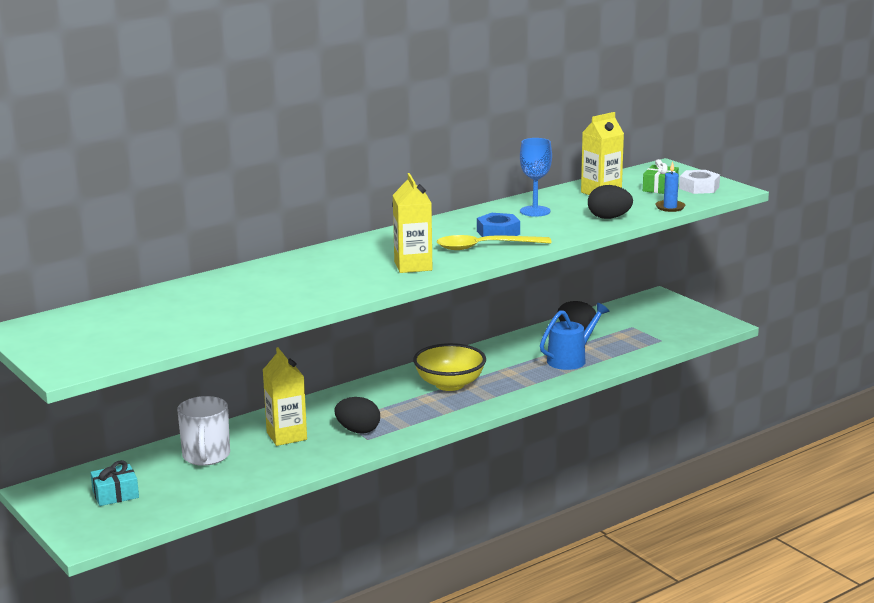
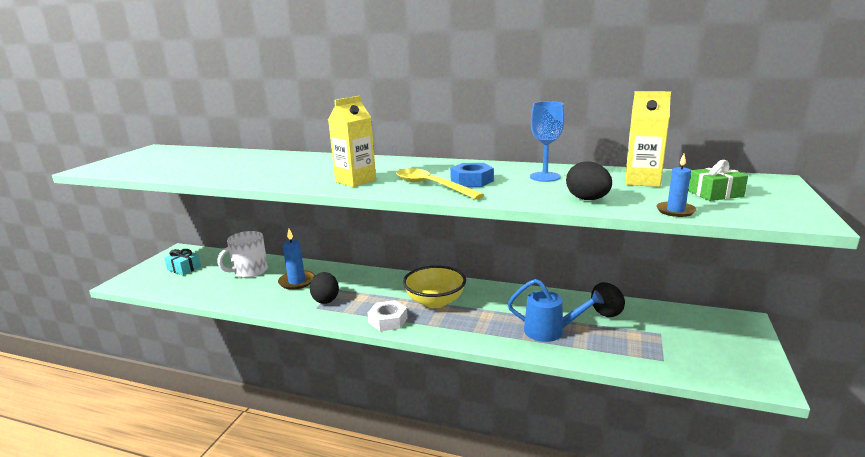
camera: 55 degrees right, 0 degrees up
(286, 436) = (297, 282): yellow carton -> blue candle
(699, 187) = (764, 205): white nut -> white nut (388, 320)

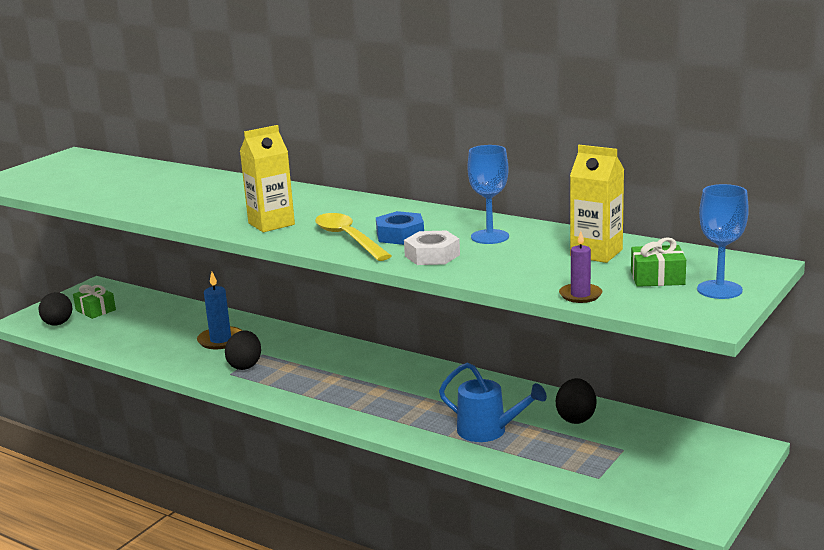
camera: 15 degrees right, 0 degrees up
(184, 268) = (95, 310): turquoise gift -> green gift
(250, 271) = (170, 321): white mug -> none
(388, 320) = (305, 397): white nut -> white nut (432, 255)
(435, 301) = (373, 382): yellow bowl -> none
(587, 199) = (502, 272): black egg -> black egg (58, 324)
(675, 211) = (580, 295): blue candle -> purple candle
(776, 198) = (719, 290): none -> blue goblet

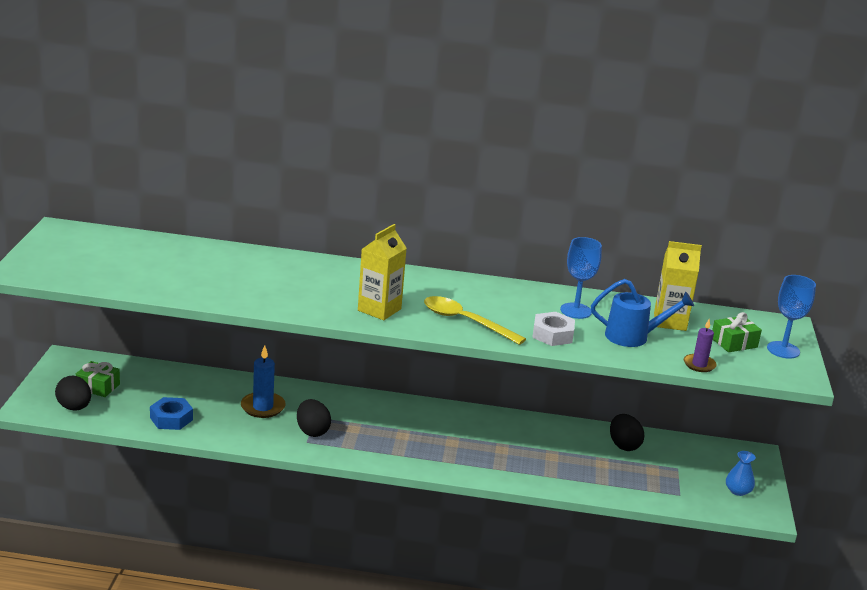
camera: 30 degrees left, 5 degrees up
(400, 235) = (504, 314): blue nut -> blue nut (171, 419)
(489, 431) = (571, 467): blue watering can -> blue watering can (633, 337)
(683, 484) = (738, 491): none -> blue vase

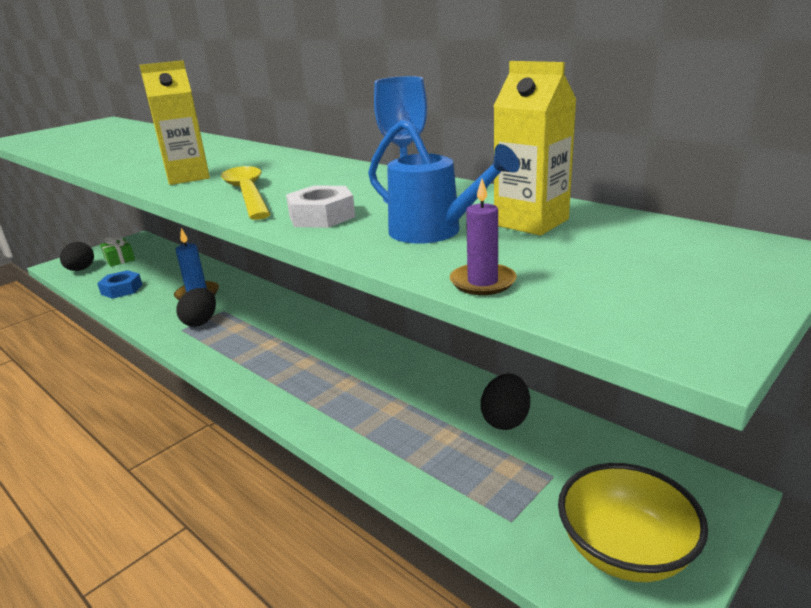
camera: 40 degrees right, 0 degrees up
(734, 342) = (610, 262): green gift -> none
(738, 491) = (625, 550): blue vase -> yellow bowl
(783, 350) = (711, 287): blue goblet -> none

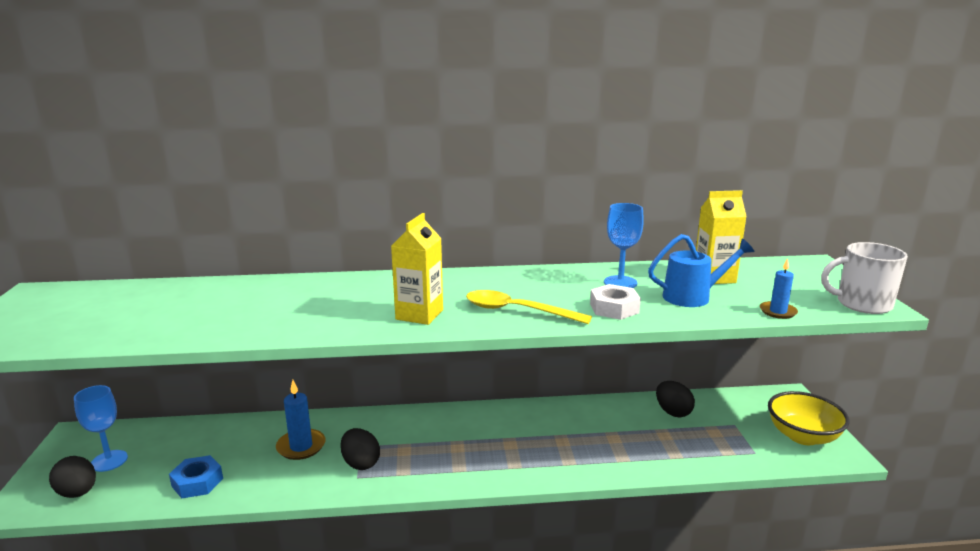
camera: 50 degrees left, 5 degrees down
(119, 259) = (109, 461): green gift -> blue goblet
(482, 282) = (778, 312): purple candle -> blue candle
(664, 327) = (862, 304): none -> white mug

